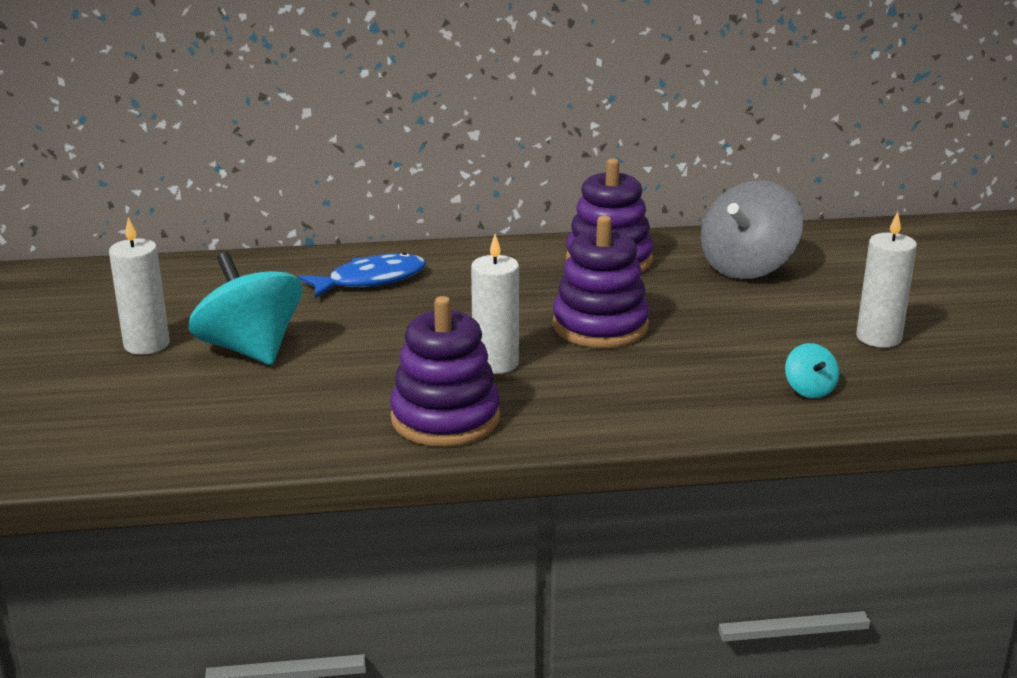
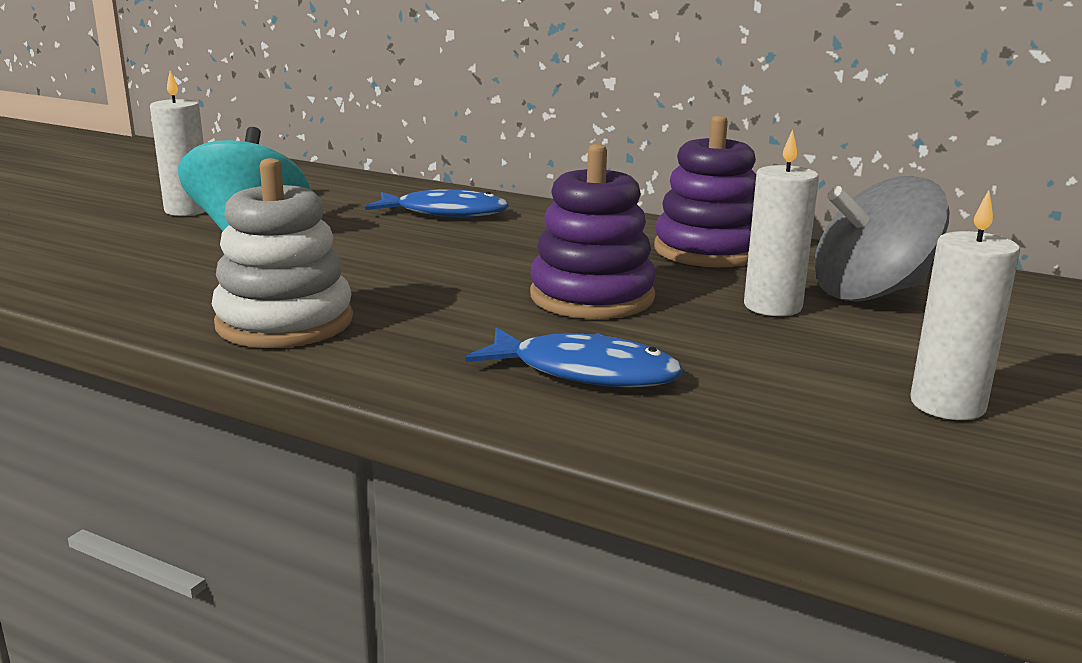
camera: 35 degrees right, 5 degrees down
(445, 418) = (285, 322): purple stacking toy -> white stacking toy
(495, 363) = (424, 296): white candle -> white candle (772, 306)
(685, 385) = (585, 372): none -> blue fish
(809, 390) = (741, 427): turquoise spinning top -> none

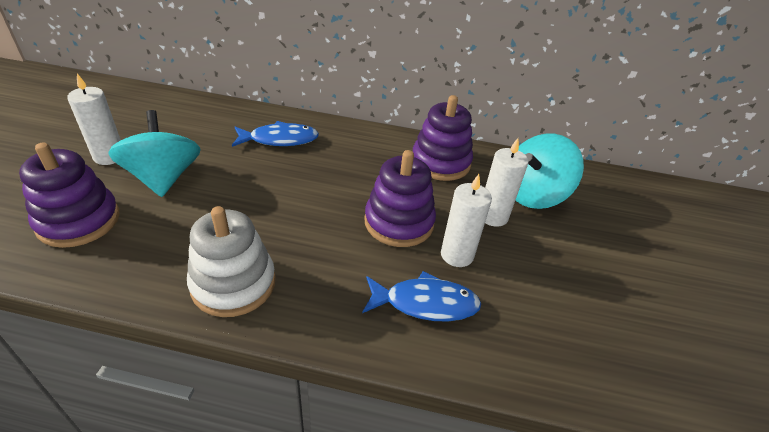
camera: 20 degrees left, 20 degrees up
(110, 254) = (79, 221): none -> purple stacking toy
(871, 292) = (533, 194): grey spinning top -> turquoise spinning top
(947, 405) = (603, 296): white candle -> white candle (457, 255)

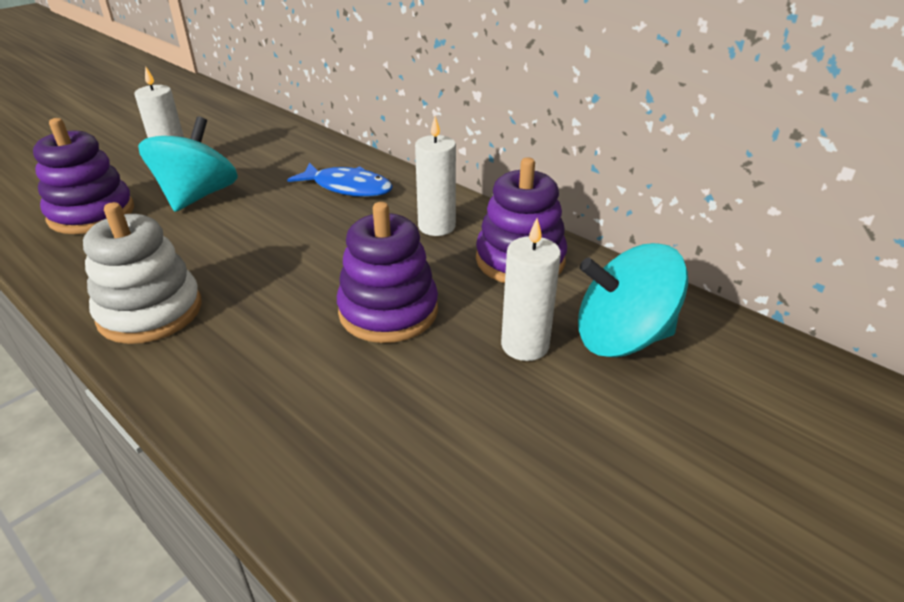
camera: 35 degrees right, 5 degrees down
(425, 303) = (320, 411): blue fish -> none
(457, 255) = (421, 373): white candle -> white candle (436, 226)

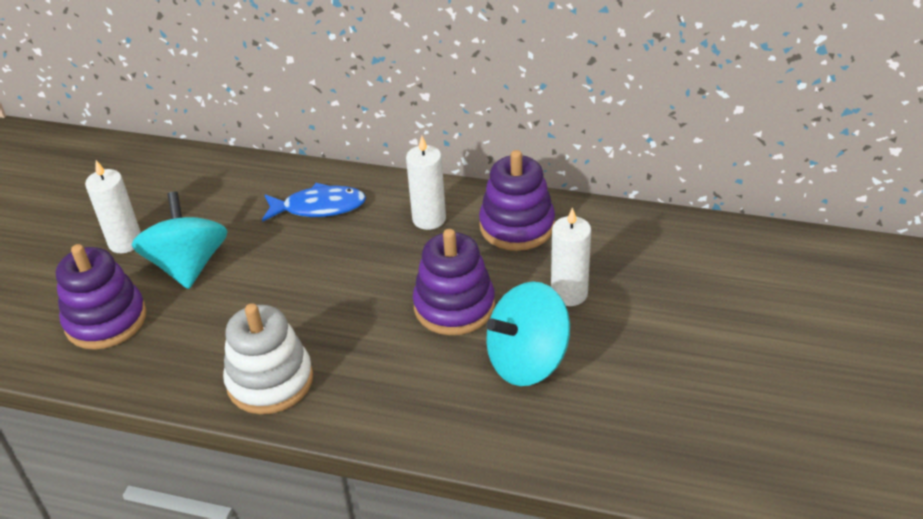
camera: 25 degrees left, 5 degrees up
(621, 338) = (627, 262): turquoise spinning top -> turquoise spinning top (527, 361)

